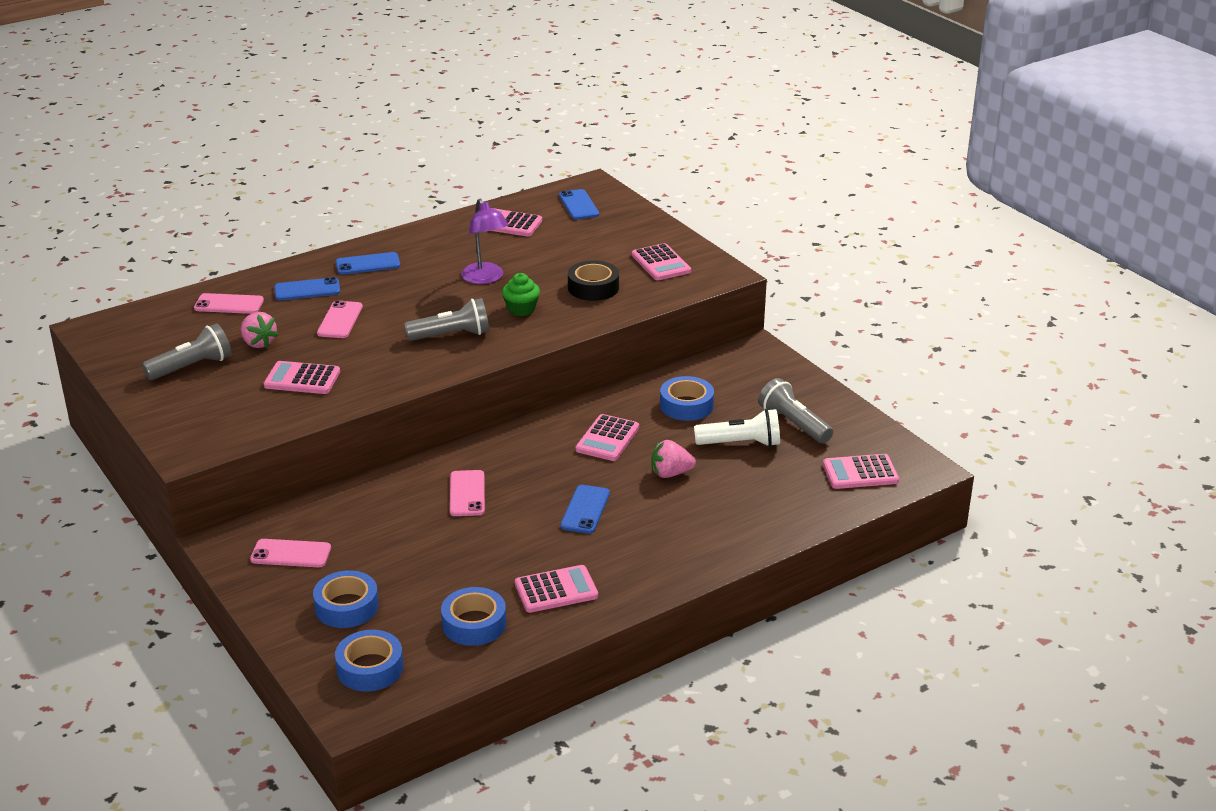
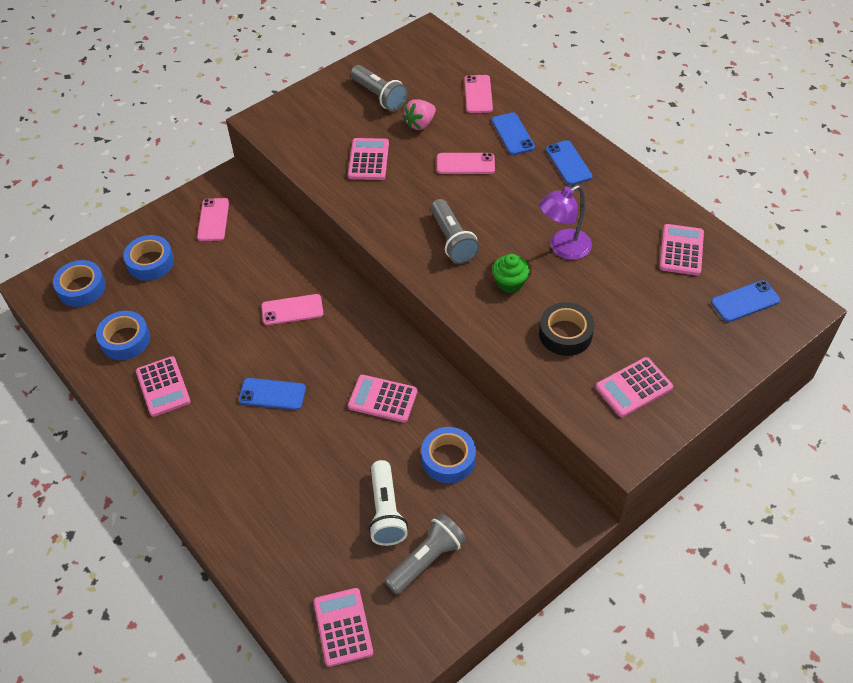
camera: 85 degrees right, 20 degrees up
(670, 473) = (330, 454): pink strawberry -> none

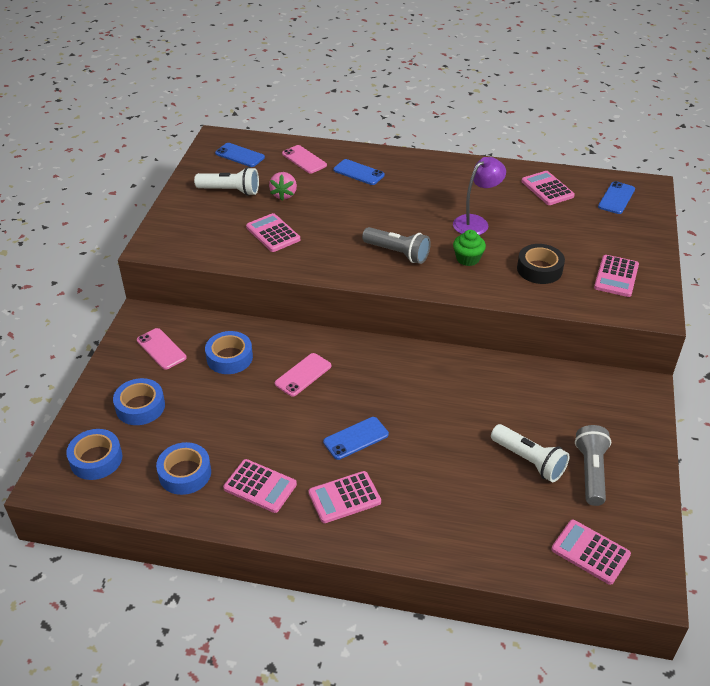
camera: 40 degrees left, 10 degrees down
(379, 96) = (230, 191): grey flashlight -> white flashlight
(382, 399) = (440, 393): pink calculator -> pink calculator (344, 497)
(448, 459) = (529, 402): blue tape -> blue tape (229, 357)
(465, 164) = (348, 204): pink phone -> none
(563, 248) = (476, 222): purple lamp -> purple lamp turned 150 degrees counterclockwise
(568, 163) = (417, 173): blue phone -> blue phone (239, 155)

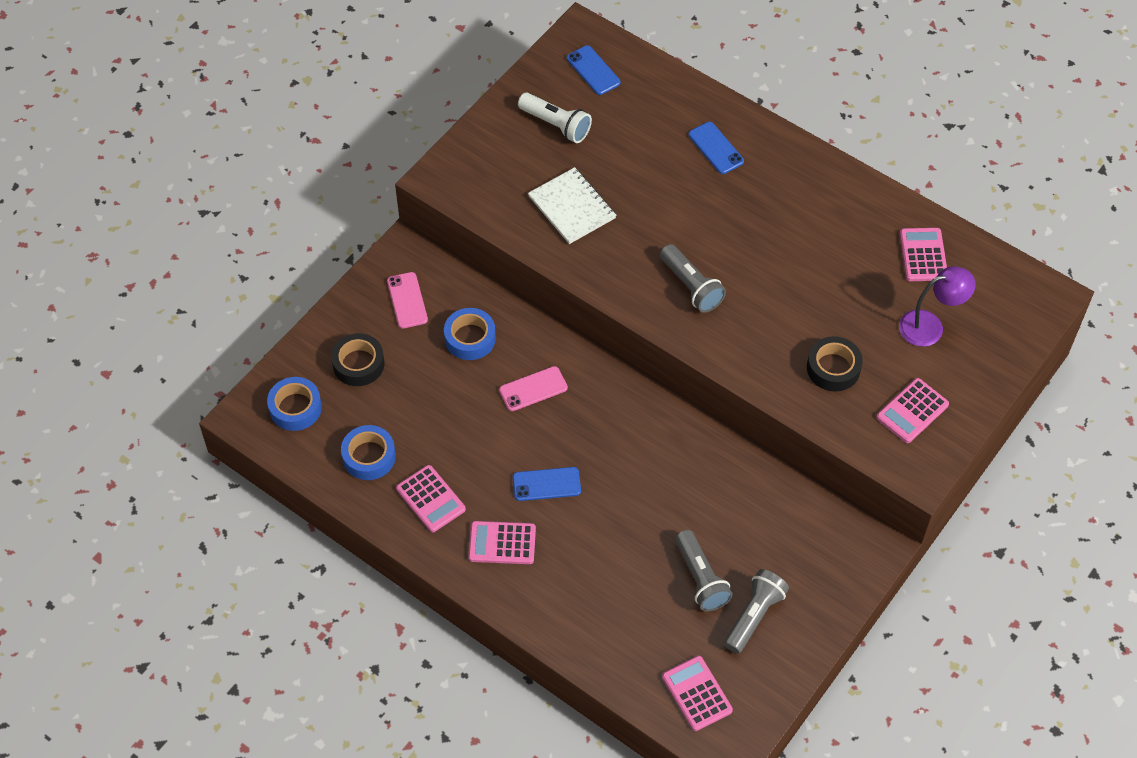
camera: 25 degrees right, 15 degrees up
(140, 407) = (358, 364): blue tape -> black tape
(273, 233) = (572, 207): pink calculator -> white notebook
(284, 195) = (612, 153): pink strawberry -> none
(304, 160) = (663, 104): pink phone -> none
(467, 259) = (763, 323): green cupcake -> none
(476, 222) = (805, 275): purple lamp -> purple lamp (930, 326)
(529, 461) = (700, 579): white flashlight -> grey flashlight
(616, 198) = (996, 300): blue phone -> none

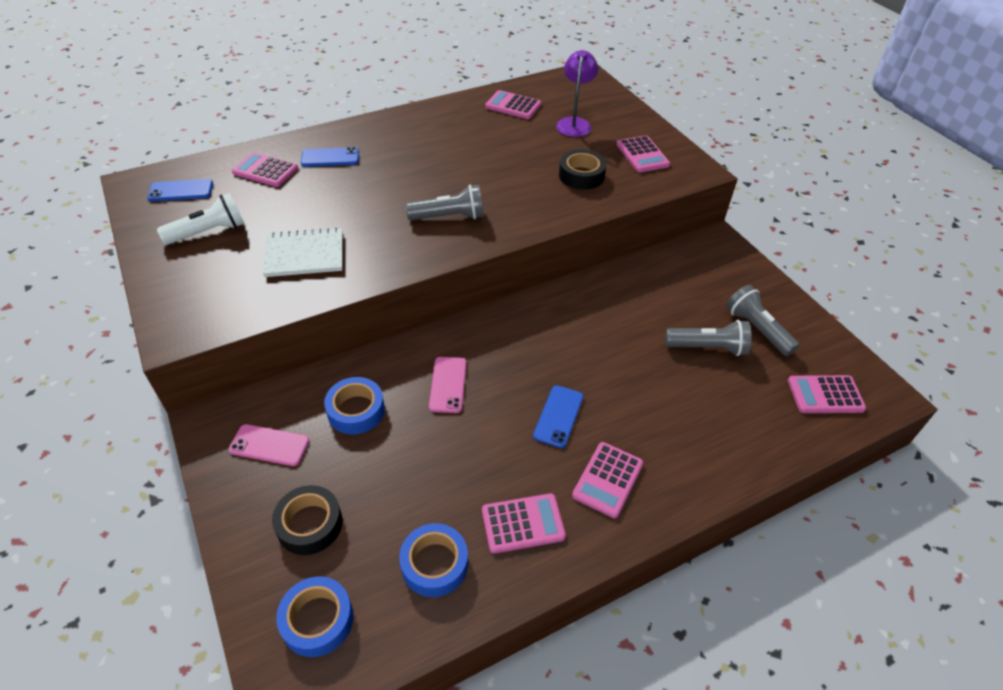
camera: 65 degrees left, 10 degrees down
(662, 111) = (265, 170): none -> pink calculator

